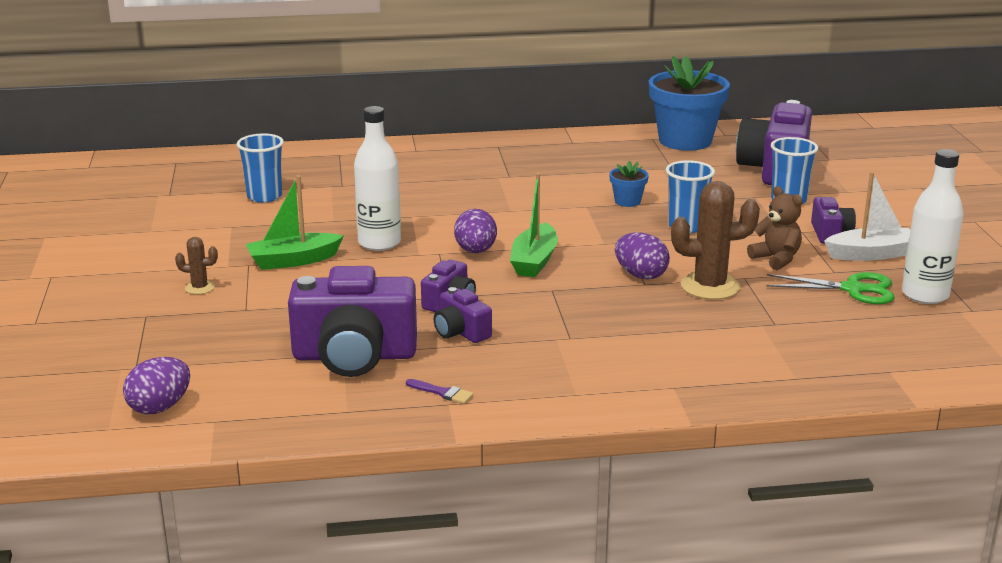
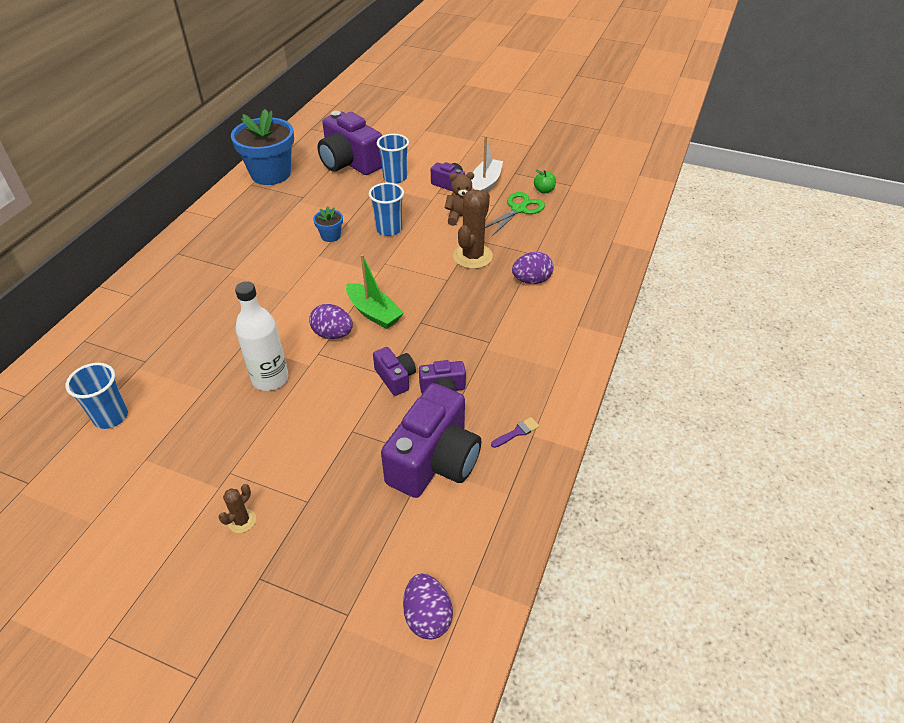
camera: 60 degrees left, 20 degrees up
(293, 261) = (251, 441): green boat -> none
(640, 275) = (435, 276): purple egg -> purple egg (531, 280)
(925, 295) = (544, 190): white bottle -> green apple

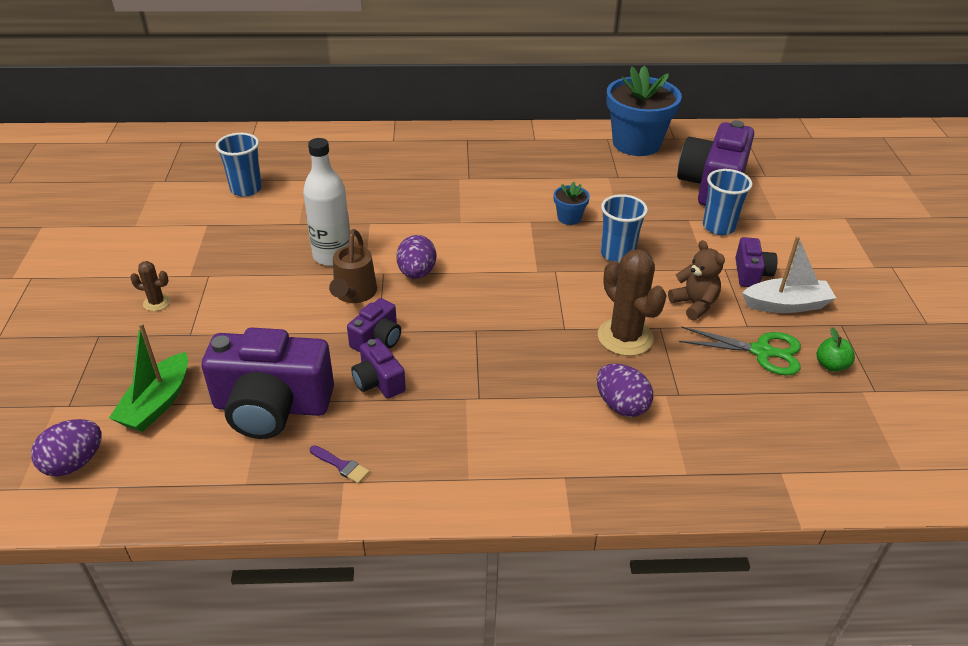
camera: 65 degrees right, 5 degrees down
(331, 378) = (354, 294): none -> brown watering can
(374, 313) = (467, 290): green boat -> green boat (157, 403)
(472, 256) = (625, 337): brown cactus -> brown cactus turned 60 degrees clockwise

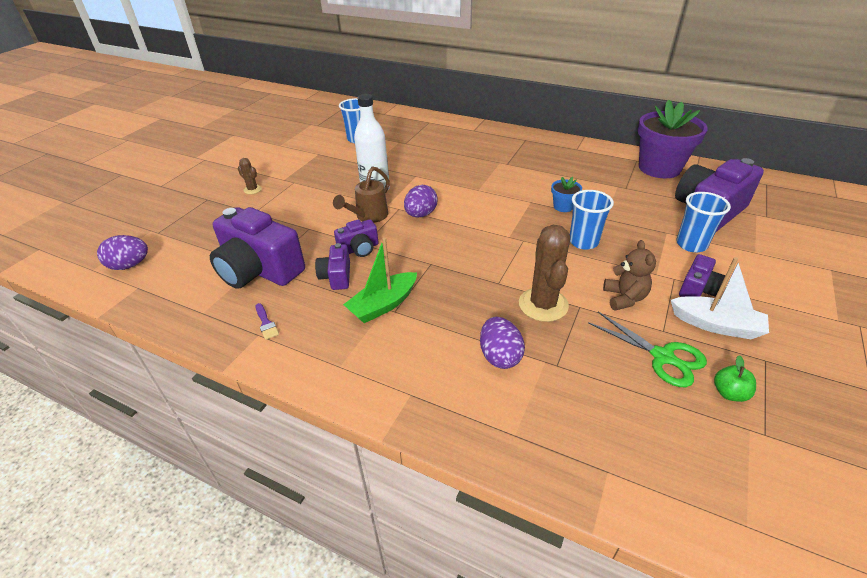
camera: 30 degrees right, 0 degrees up
(157, 403) = (200, 246): green boat -> green boat (383, 305)
(636, 143) = (659, 168): blue flower pot -> purple flower pot

